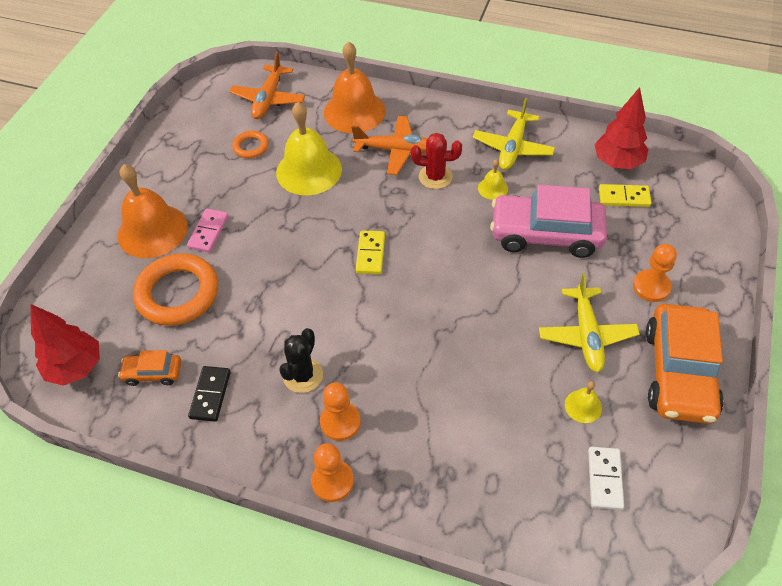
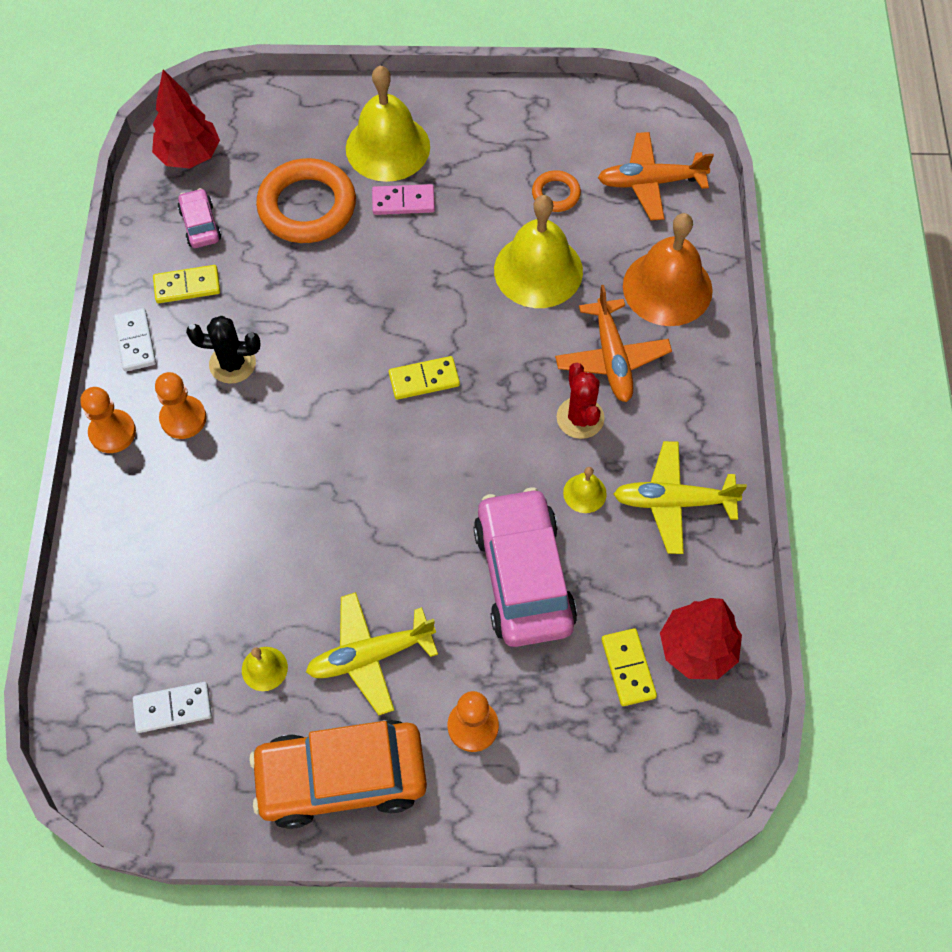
camera: 70 degrees right, 10 degrees up
(152, 230) = (387, 147): orange bell -> yellow bell
(153, 373) = (200, 225): orange car -> pink car
(210, 395) = (187, 286): black domino -> yellow domino
(247, 446) = (135, 341): none -> white domino

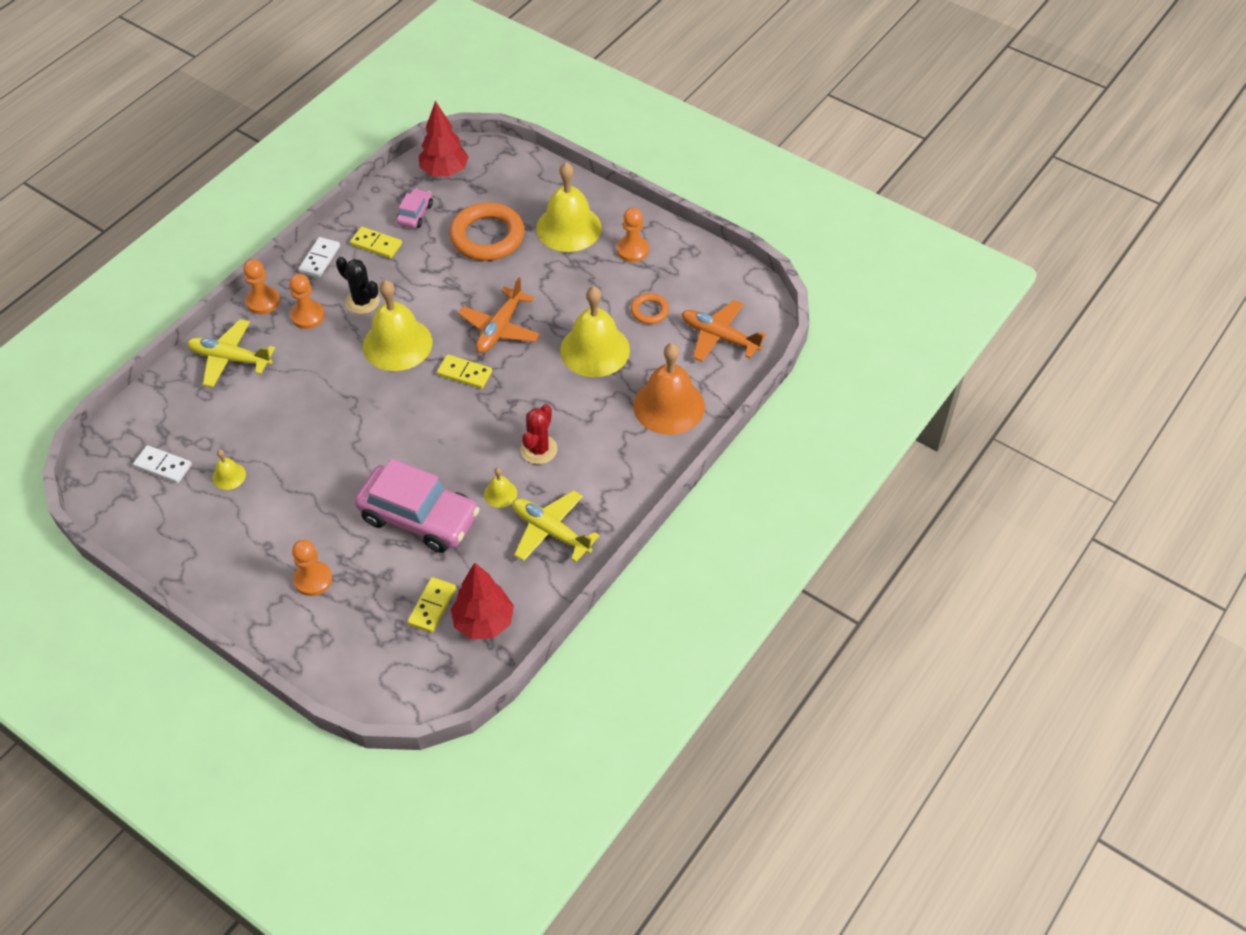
camera: 35 degrees right, 10 degrees down
(318, 390) = (397, 344): none -> yellow bell
(342, 777) = (217, 559): orange car -> none
(370, 656) = (292, 505): yellow plane -> yellow plane (230, 359)
(403, 201) = (548, 264): pink domino -> none
(478, 135) = (632, 250): none -> orange pawn
(523, 576) = (419, 517): pink car -> pink car turned 90 degrees clockwise
(612, 358) = (592, 426): orange plane -> orange plane (500, 328)

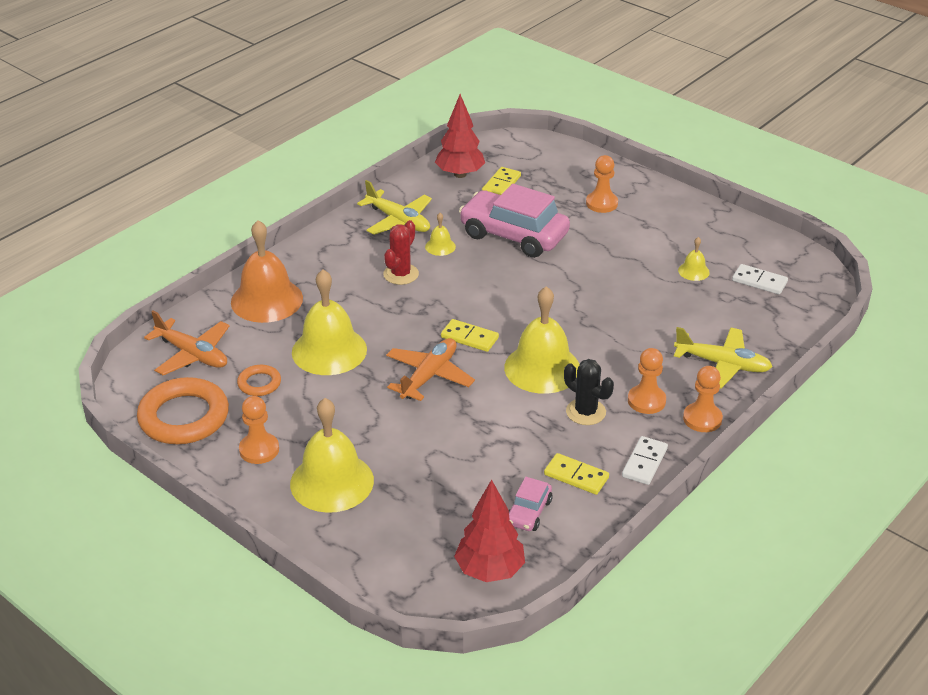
camera: 175 degrees left, 15 degrees down
(487, 236) = (436, 477): orange ring -> orange ring (184, 417)

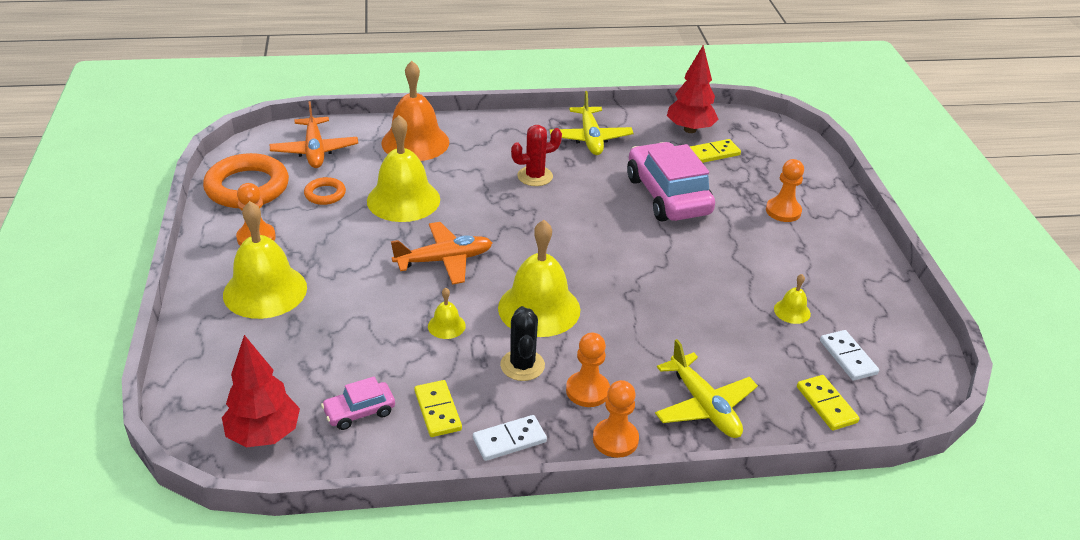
camera: 40 degrees right, 0 degrees up
(440, 246) = (595, 173): yellow bell -> yellow bell (446, 326)
(469, 337) = (517, 251): yellow domino -> yellow domino (826, 404)

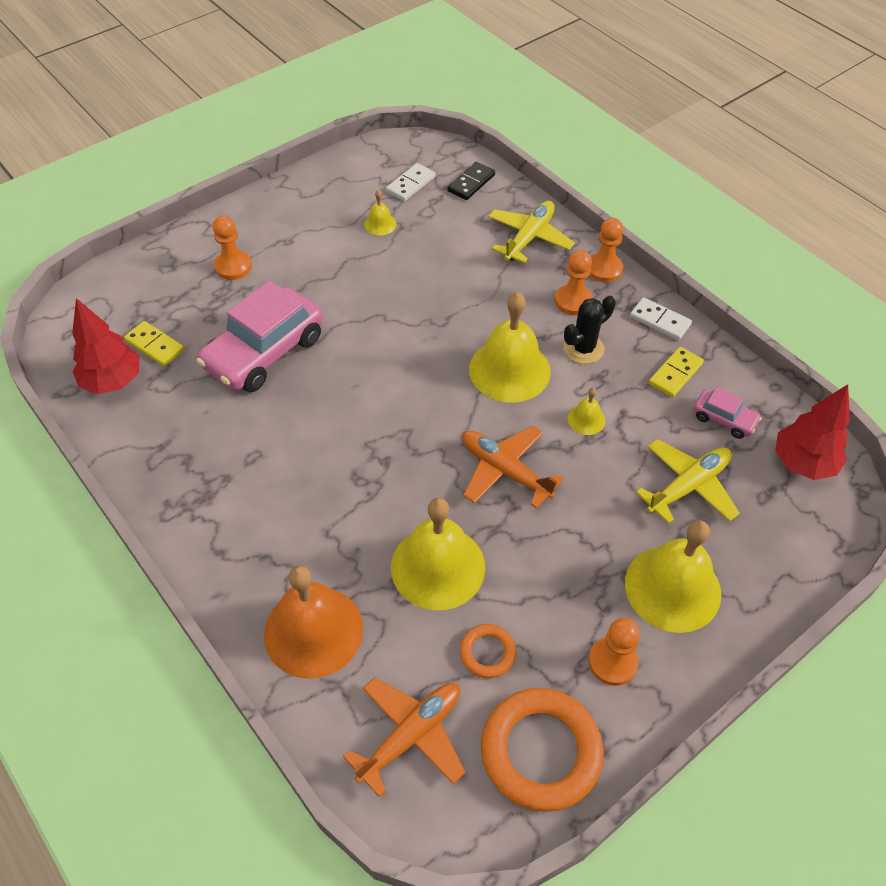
camera: 120 degrees left, 15 degrees up
(535, 176) = (305, 472): red cactus -> none
(590, 138) = (189, 460): yellow plane -> yellow plane (688, 486)
(826, 404) = (471, 183): yellow domino -> black domino

